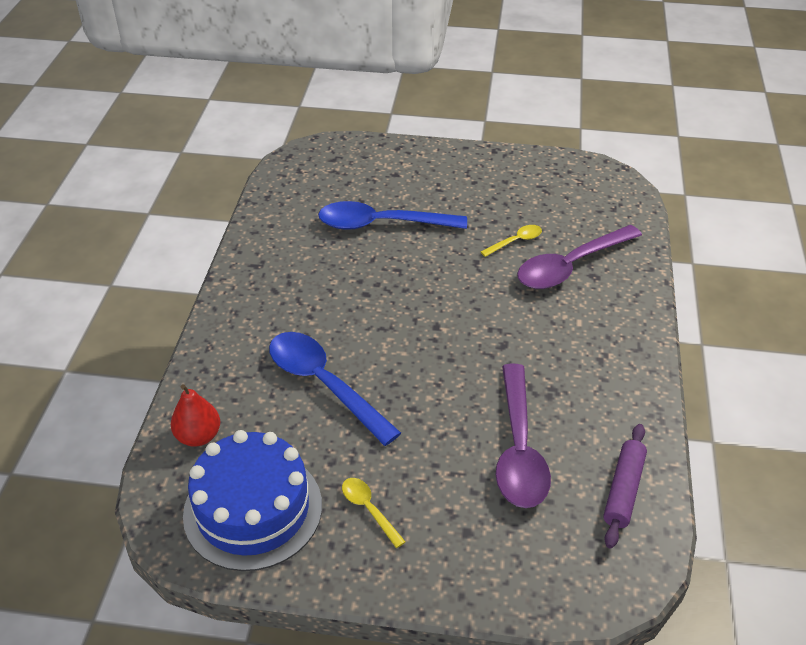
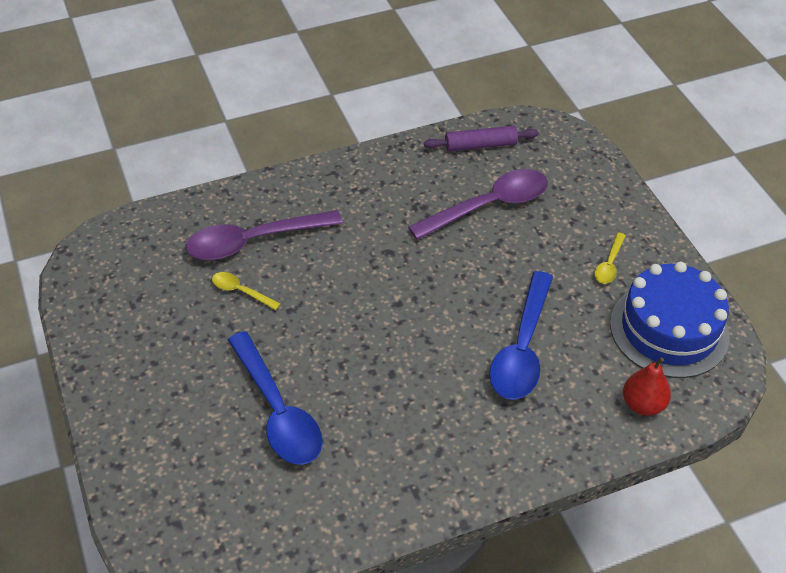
camera: 120 degrees left, 5 degrees up
(571, 266) = (254, 241): purple spoon -> purple spoon turned 135 degrees clockwise

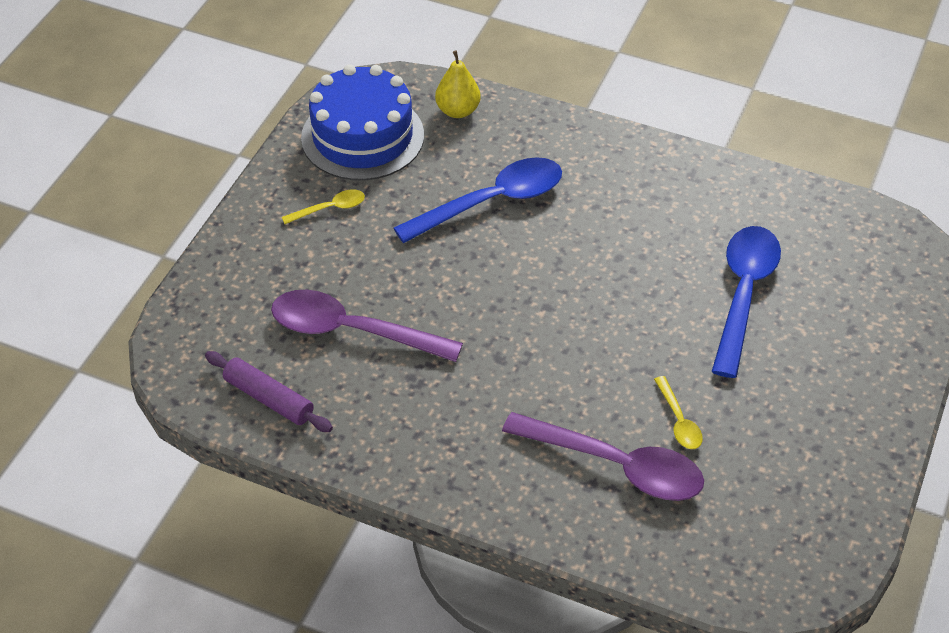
camera: 135 degrees left, 0 degrees up
(643, 404) = (458, 111): red pear -> yellow pear

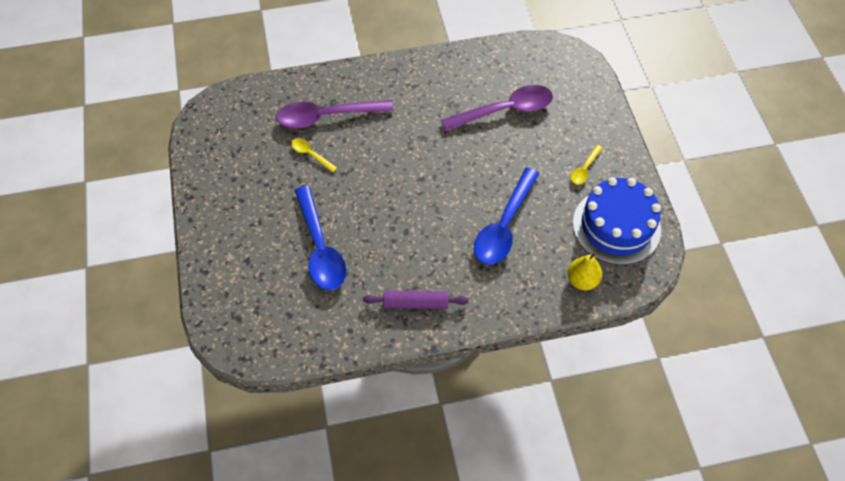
camera: 145 degrees right, 10 degrees up
(269, 398) = (510, 60): purple rolling pin -> purple rolling pin (415, 303)

